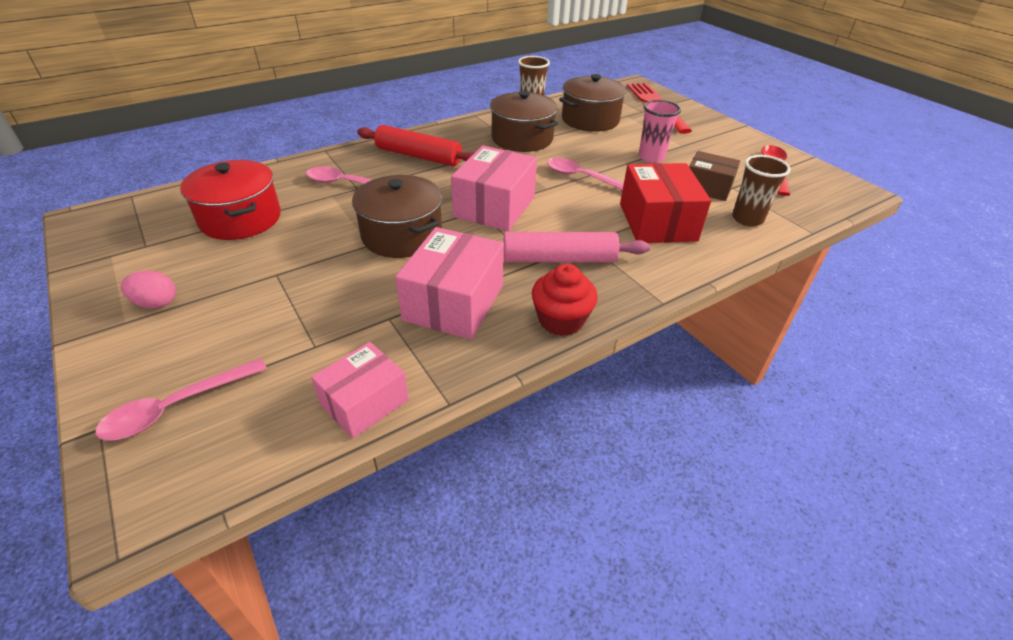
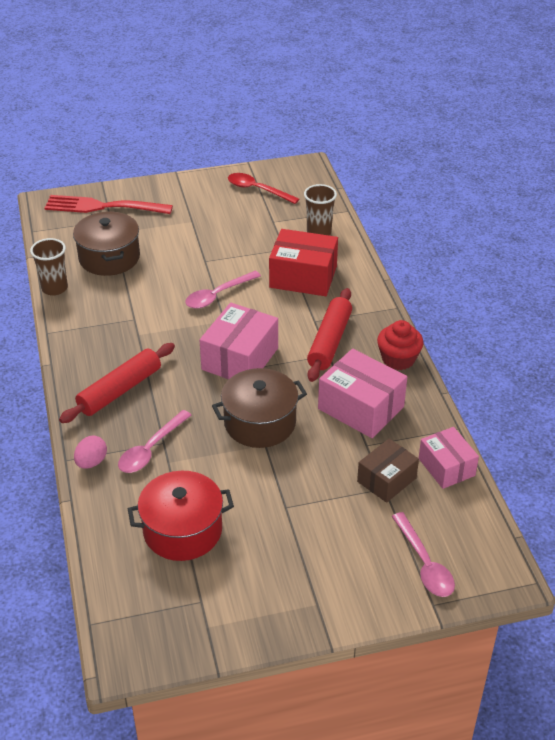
camera: 70 degrees left, 0 degrees up
(156, 303) = (298, 585): pink egg -> pink egg (91, 462)
(494, 206) = (240, 359): pink box -> pink box turned 75 degrees clockwise
(522, 138) = (123, 312): brown pot -> none
(559, 259) = (329, 341): pink rolling pin -> red rolling pin
(651, 157) = (203, 245): pink cup -> none
(707, 187) = (267, 234): brown box -> brown box (386, 480)

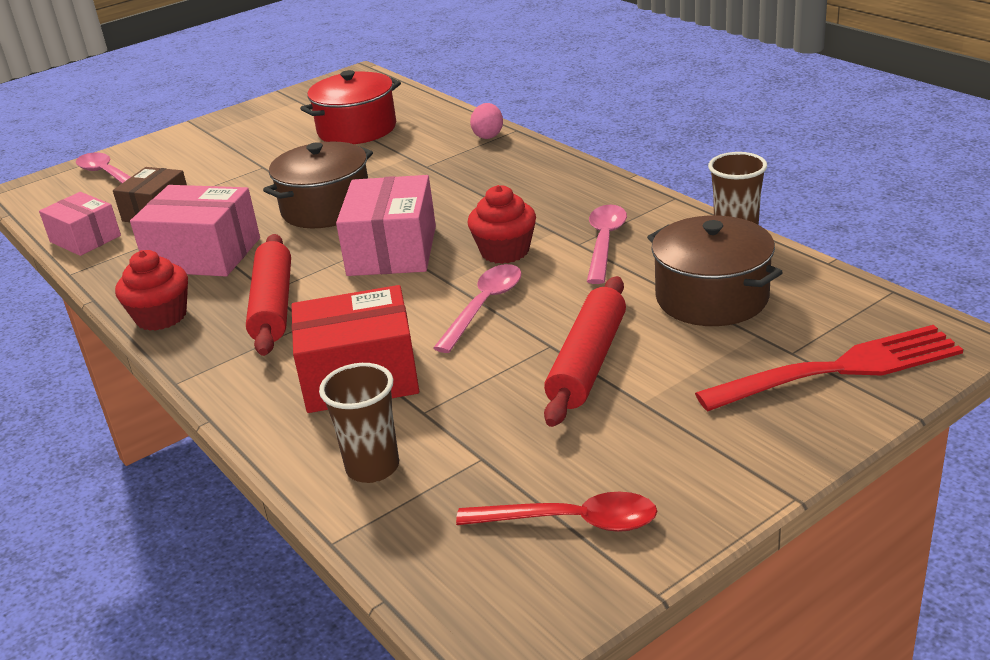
camera: 160 degrees right, 10 degrees down
(120, 390) = (518, 183): red rolling pin -> red rolling pin (588, 362)
(150, 449) = (435, 158): pink spoon -> pink spoon (605, 242)
(177, 330) = (505, 251): none -> red cupcake

